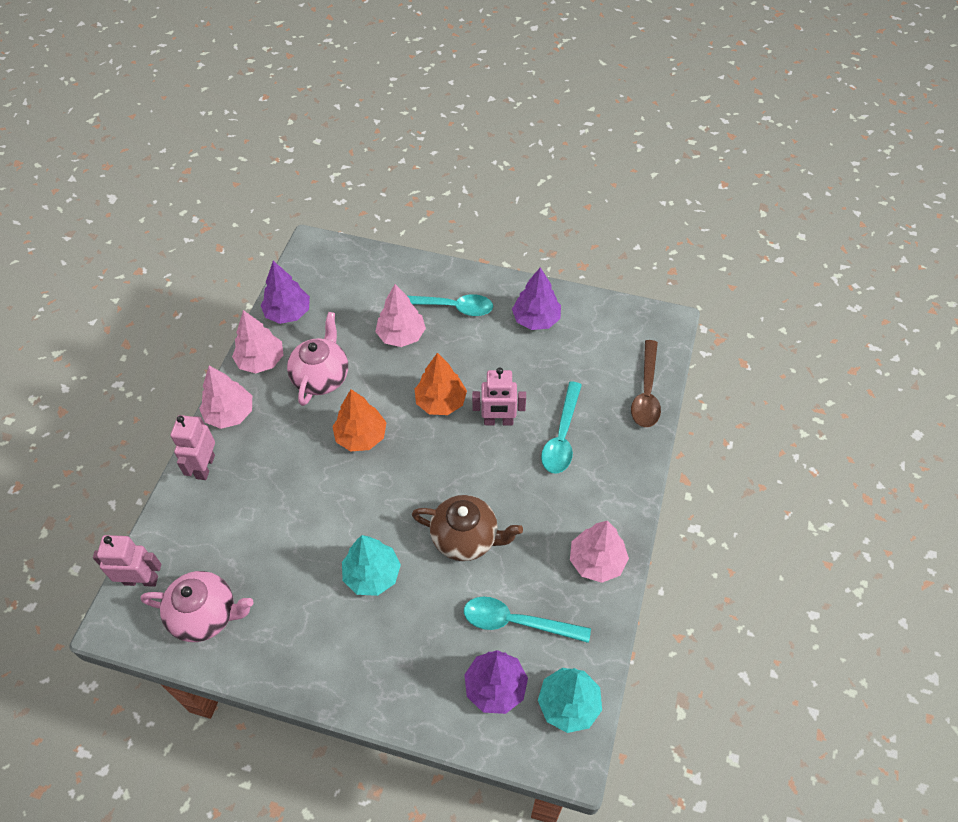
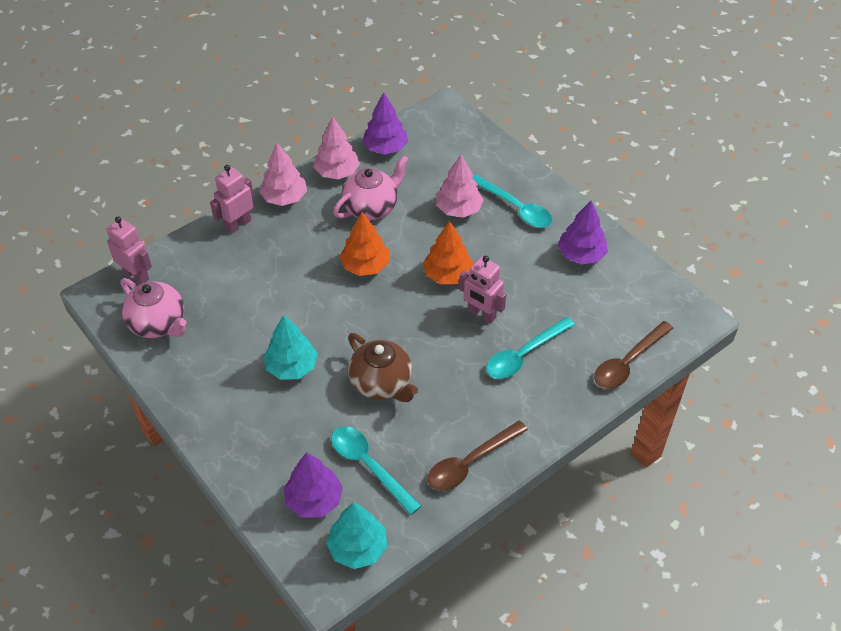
camera: 35 degrees right, 5 degrees down
(597, 561) = (470, 462): pink tree -> brown spoon

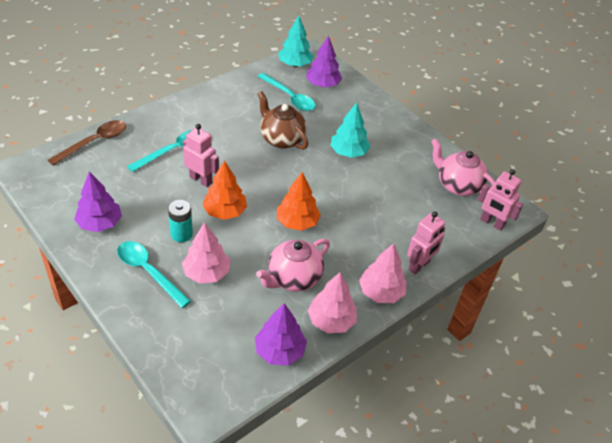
camera: 175 degrees right, 5 degrees down
(470, 462) = (224, 95): brown spoon -> none
(491, 247) = (181, 234): none -> turquoise battery

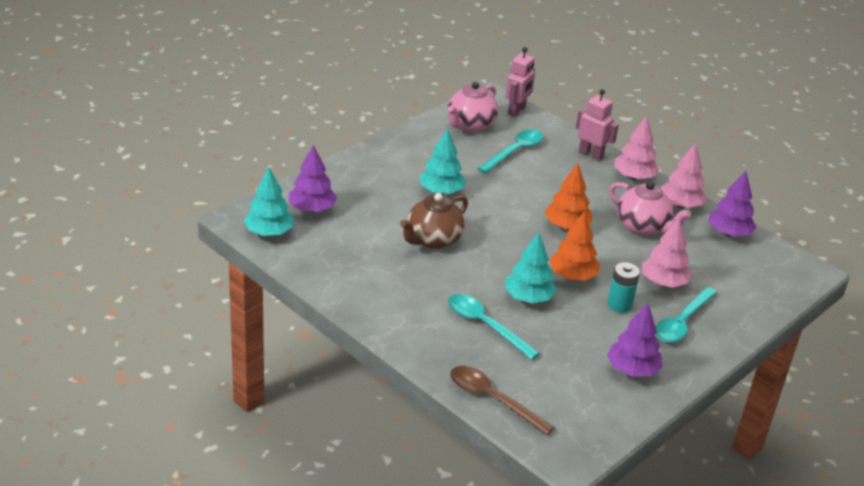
camera: 95 degrees left, 10 degrees down
(201, 180) = (528, 298): pink robot -> turquoise tree
(289, 97) = (347, 235): turquoise spoon -> turquoise spoon (514, 152)

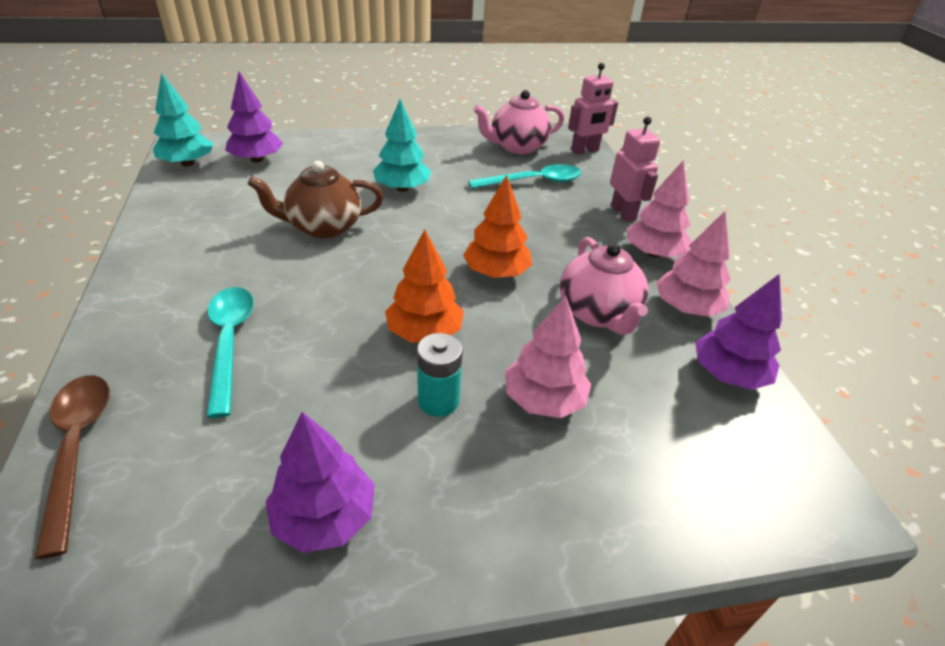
camera: 35 degrees right, 5 degrees up
(528, 298) = (331, 333): turquoise tree -> none
(682, 322) = (501, 478): turquoise spoon -> none

